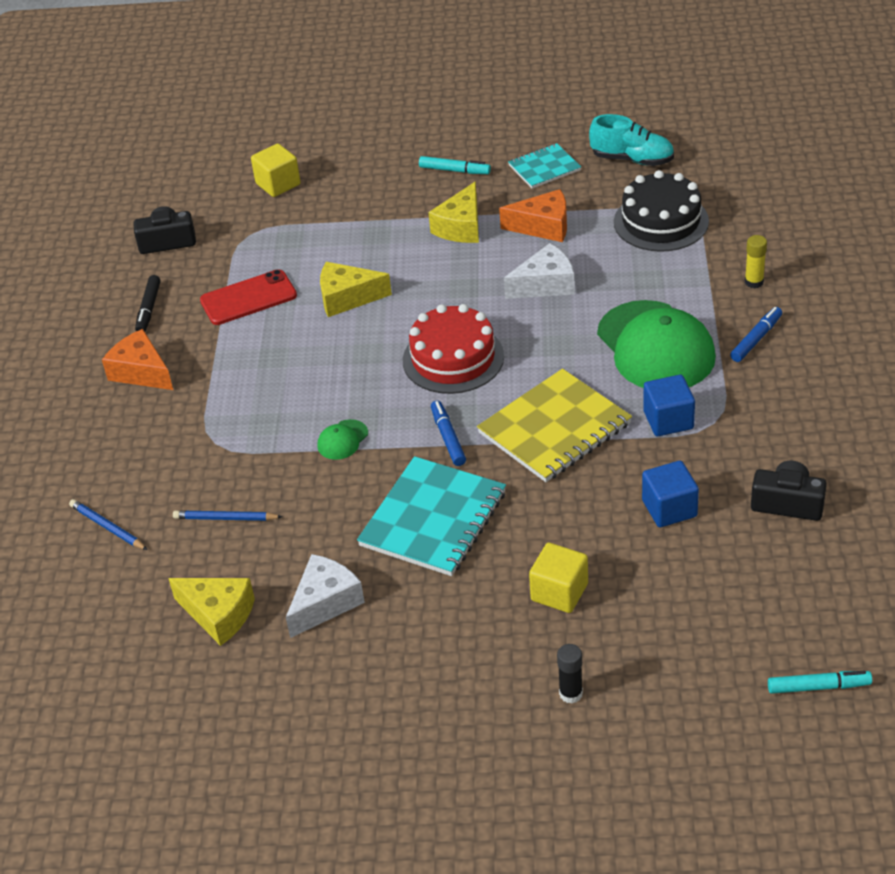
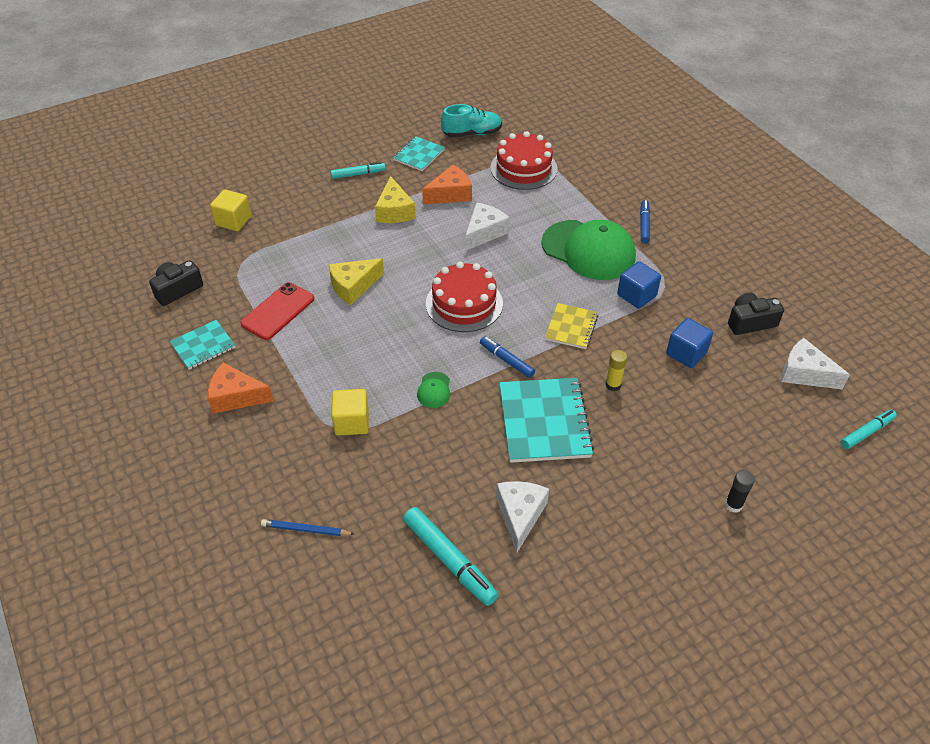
camera: 35 degrees left, 5 degrees up
(149, 309) = (203, 346): black marker -> turquoise notebook
(218, 615) = (449, 560): yellow cheese -> turquoise marker
(225, 518) = (394, 483): blue pencil -> none
(554, 428) = (571, 327): yellow notebook -> yellow notebook, size x0.57
(559, 592) = (668, 438): yellow cube -> yellow cube (352, 422)
(661, 221) = (523, 168): black cake -> red cake
(754, 282) = (612, 189): yellow glue stick -> yellow glue stick (613, 385)
(802, 589) = (804, 373): none -> white cheese

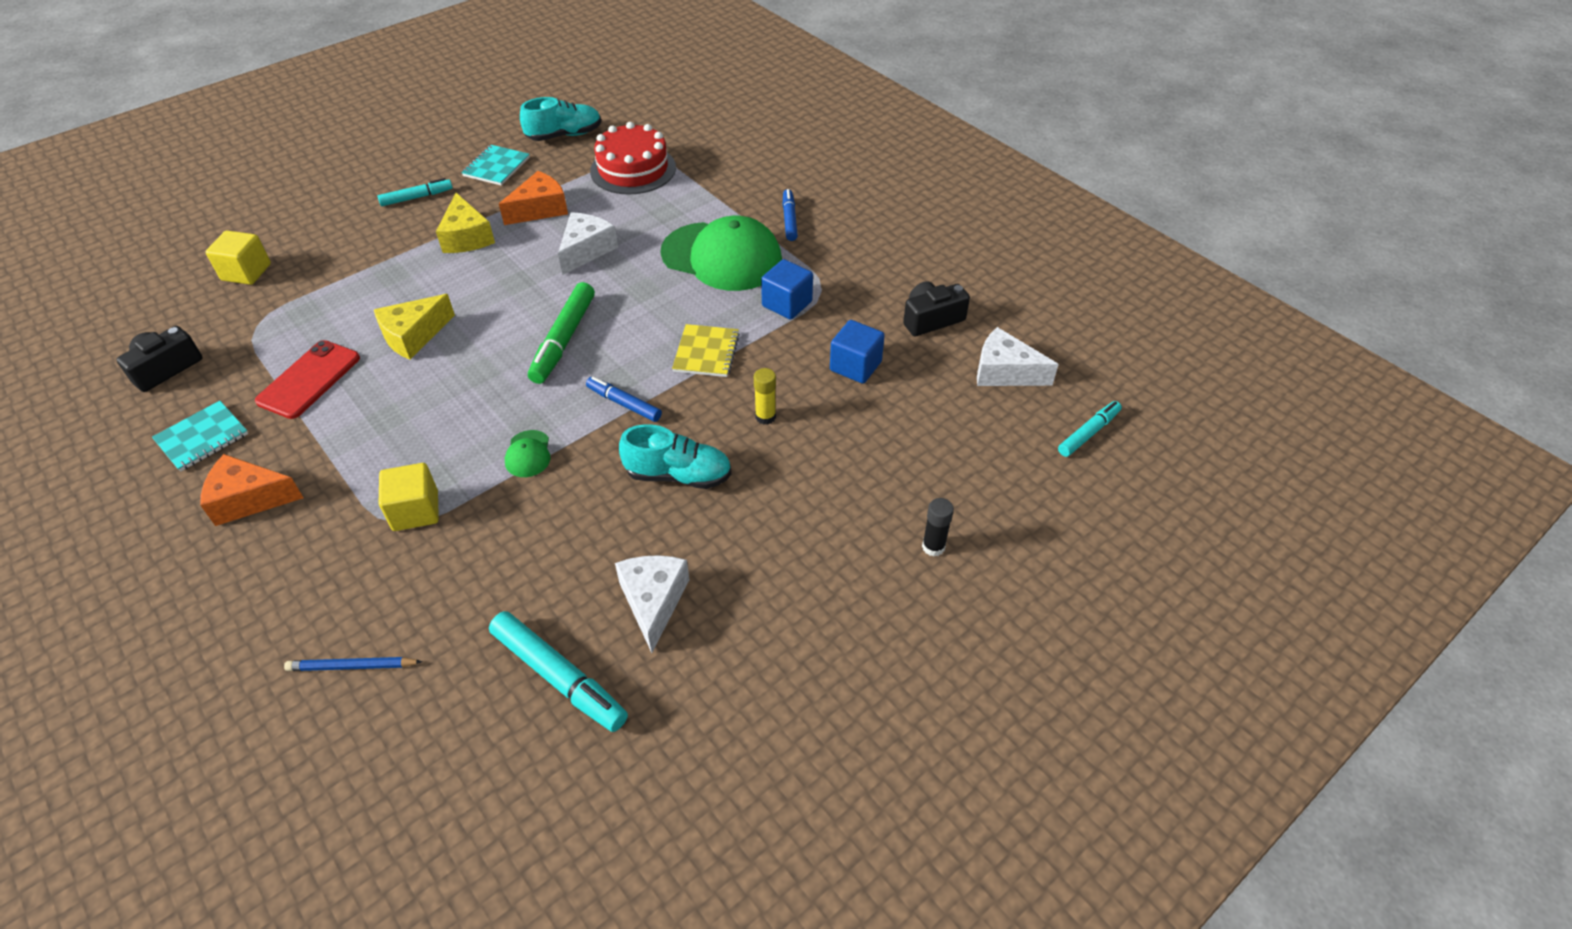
camera: 10 degrees left, 0 degrees up
(464, 303) = (564, 340): red cake -> green marker
(544, 422) = (678, 475): turquoise notebook -> turquoise shoe

